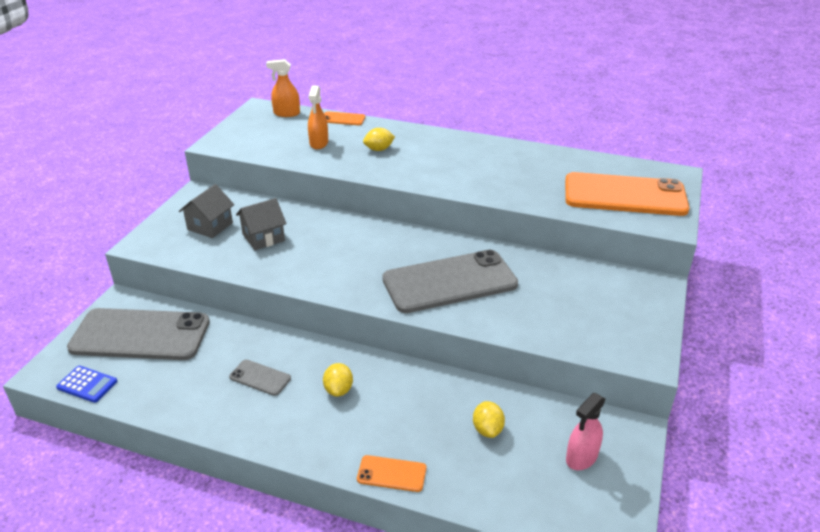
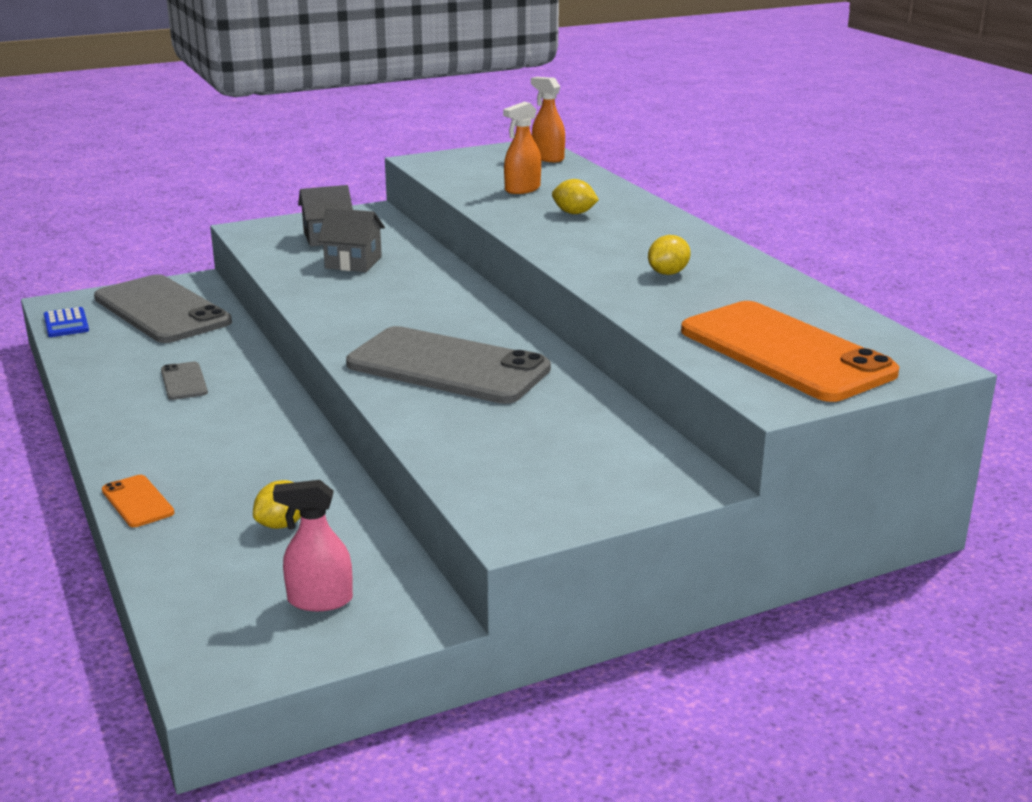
camera: 45 degrees right, 10 degrees down
(338, 390) = (223, 423): yellow lemon -> yellow lemon (668, 273)
(343, 119) = (597, 179): orange phone -> none

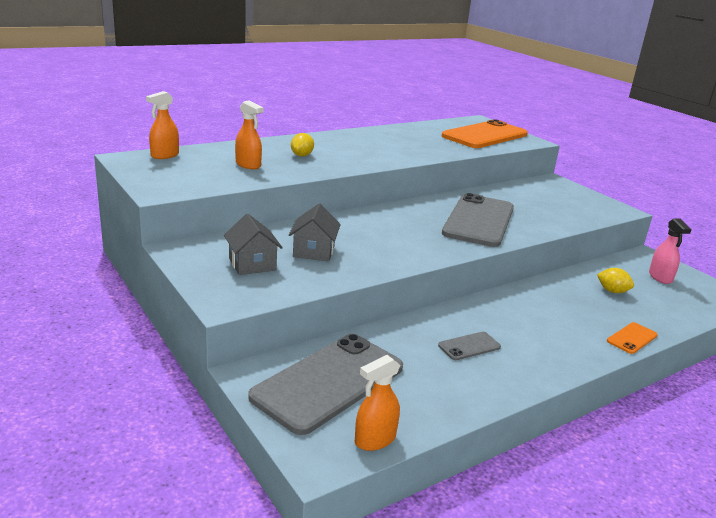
camera: 100 degrees left, 0 degrees up
(66, 323) = (375, 439): blue calculator -> orange spray bottle
(668, 273) = (400, 144): yellow lemon -> none

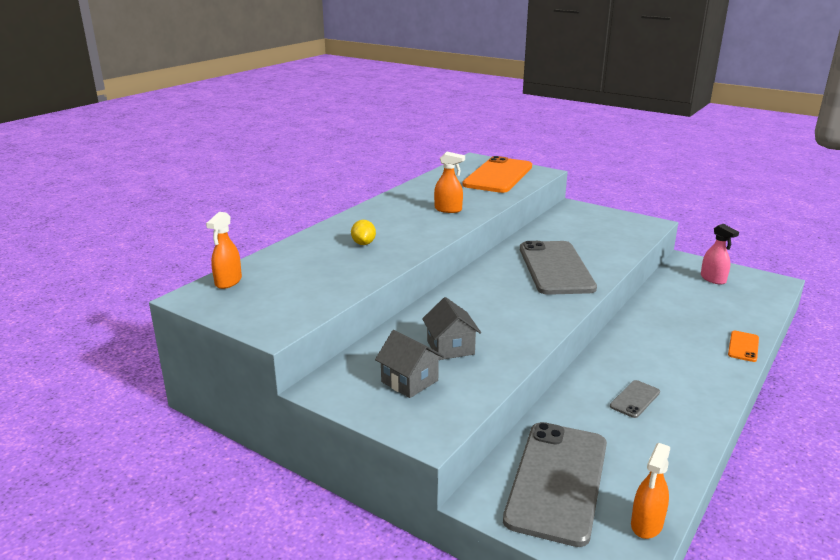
camera: 20 degrees left, 0 degrees up
(248, 165) = (325, 270): orange spray bottle -> orange spray bottle (448, 209)
(612, 291) = (691, 304): yellow lemon -> none

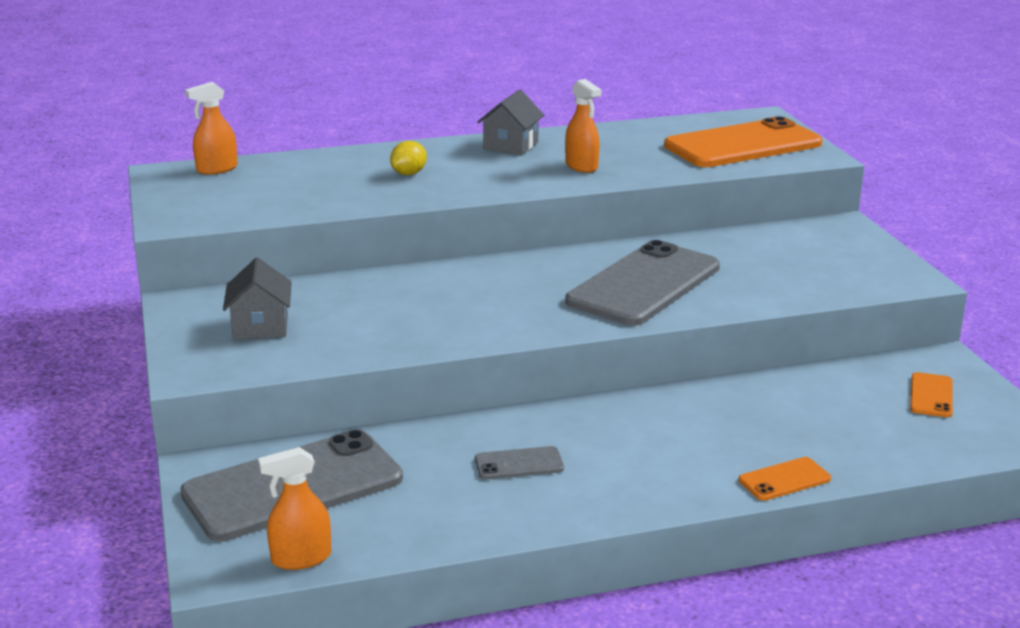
camera: 40 degrees right, 0 degrees up
(450, 347) = (355, 315): grey house -> grey house (511, 145)
(713, 279) = (931, 395): pink spray bottle -> orange phone

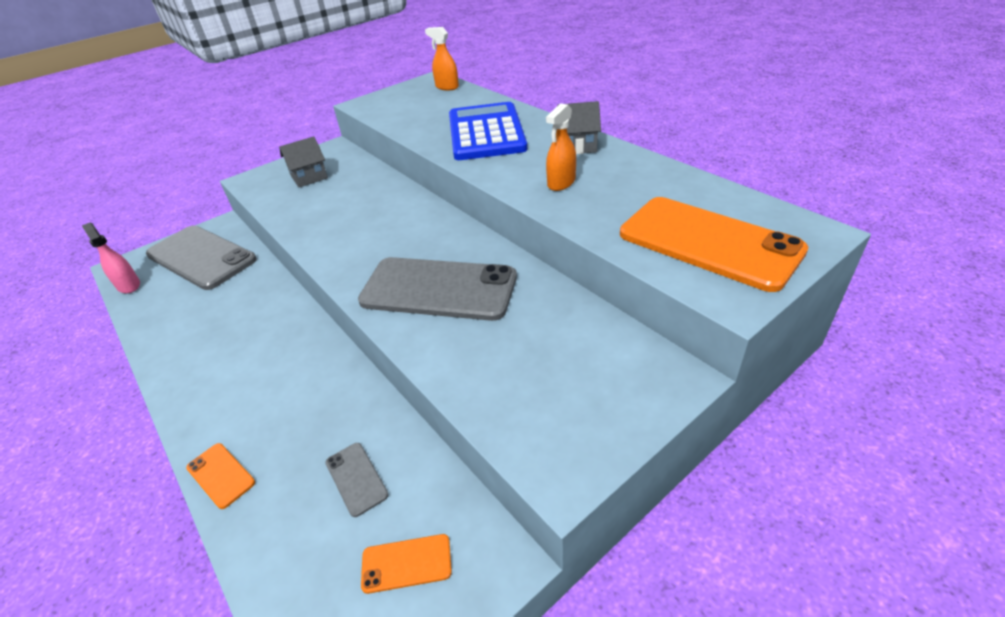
camera: 70 degrees right, 15 degrees up
(301, 558) = (129, 285): orange spray bottle -> pink spray bottle
(409, 173) = (486, 132): yellow lemon -> blue calculator
(519, 464) = (232, 326): grey phone -> grey phone (356, 478)

